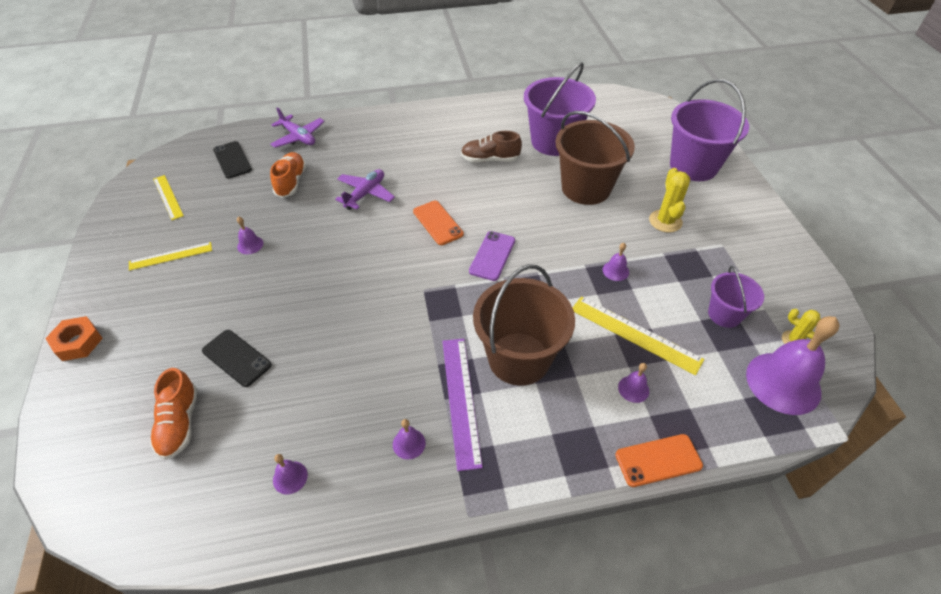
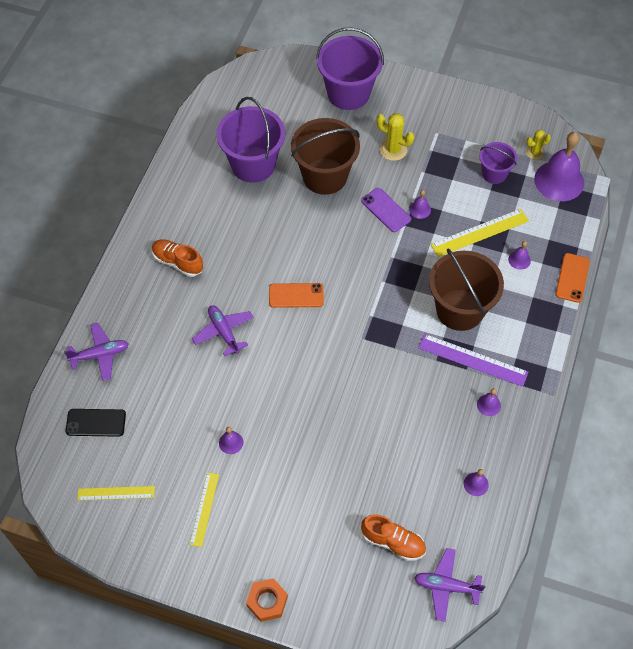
camera: 60 degrees left, 10 degrees up
(133, 505) = (446, 586): none -> purple plane
(236, 358) = (353, 488): black phone -> none
(291, 182) = (166, 384): orange shoe -> orange shoe (178, 262)
(490, 159) = (243, 221): brown shoe -> none
(492, 256) = (356, 277): purple phone -> purple phone (386, 210)

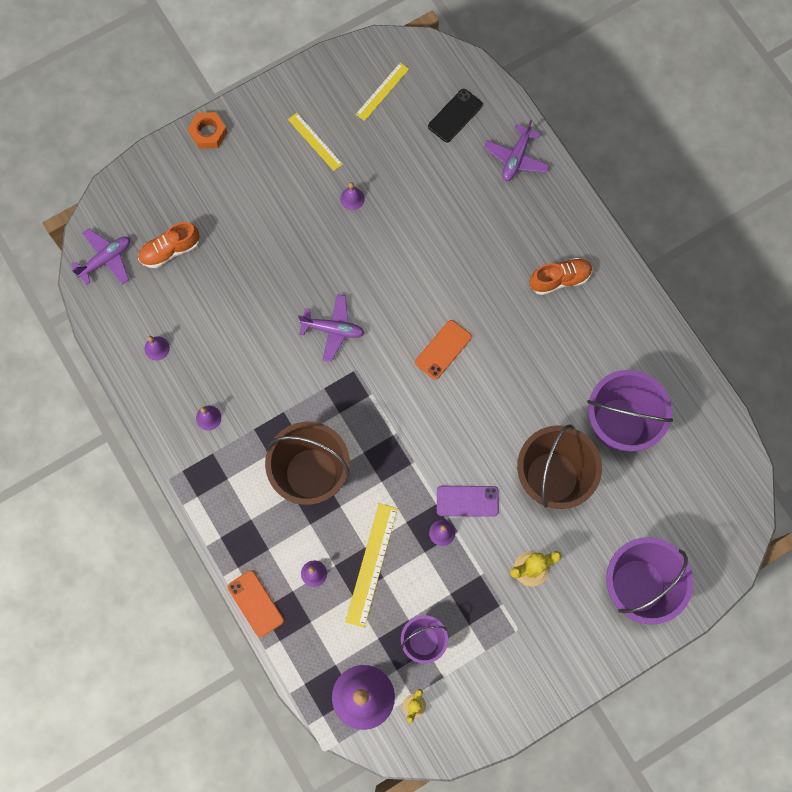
camera: 130 degrees right, 15 degrees up
(224, 332) = (457, 265): purple plane -> purple plane (333, 329)
(472, 360) = (257, 441): purple ruler -> none

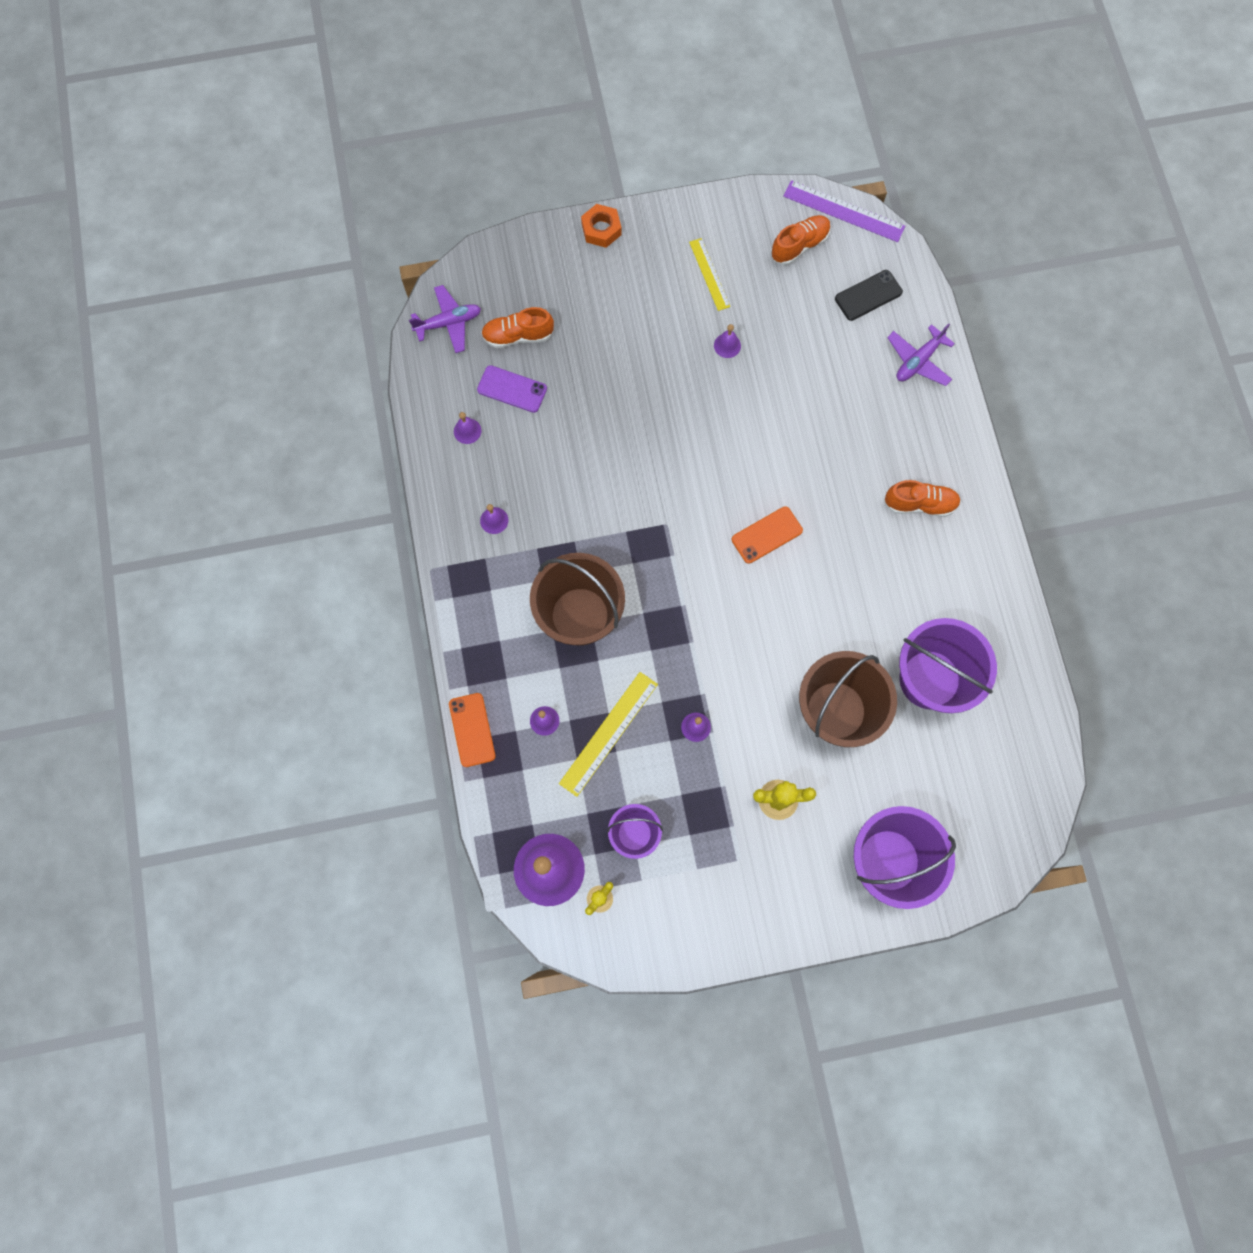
camera: 20 degrees right, 0 degrees up
(333, 329) = (657, 474): purple plane -> none
(382, 91) = (799, 246): yellow ruler -> orange shoe
(409, 49) = (843, 211): none -> purple ruler
(467, 501) = (735, 703): purple phone -> purple phone (512, 389)

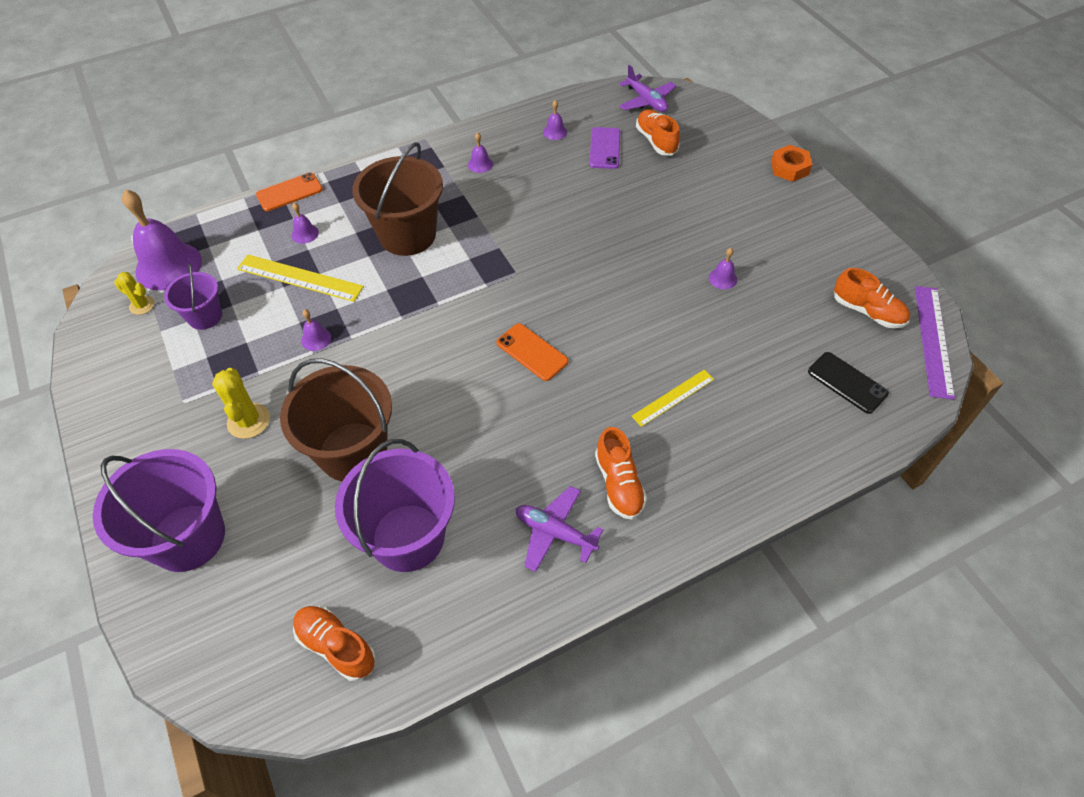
camera: 75 degrees right, 20 degrees down
(709, 274) = (791, 249): yellow ruler -> yellow ruler (673, 397)
(918, 361) = (794, 446): purple plane -> purple plane (555, 532)
(1010, 749) = (336, 646): none -> orange shoe

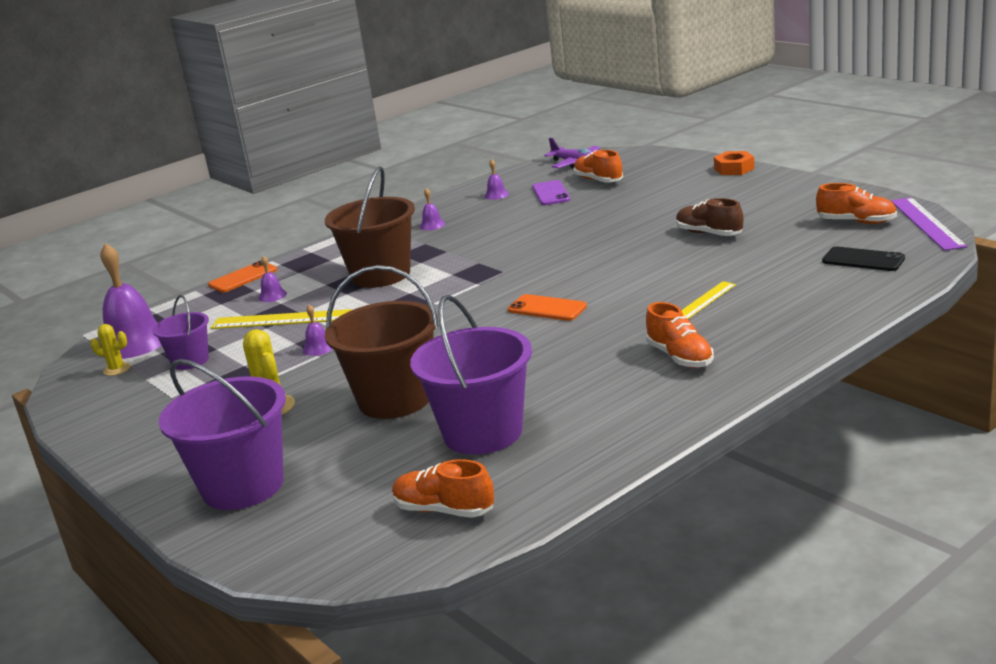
camera: 10 degrees left, 30 degrees down
(555, 532) = (633, 396): purple plane -> none
(723, 278) = (709, 234): purple bell -> brown shoe

